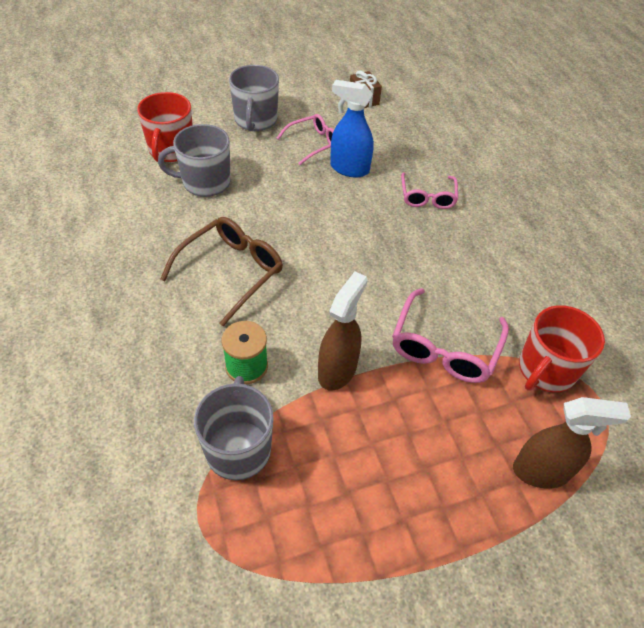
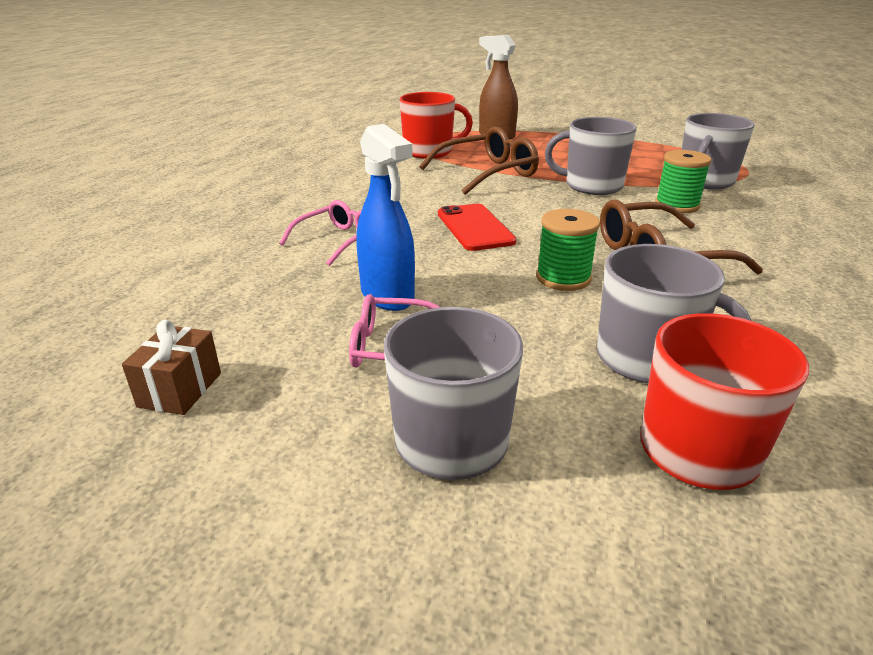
camera: 140 degrees left, 20 degrees down
(276, 222) = (563, 278): none -> green spool
(337, 370) = (592, 186): brown spray bottle -> grey mug
(368, 249) = (475, 227): none -> red phone
(444, 347) = (487, 173): pink glasses -> brown glasses

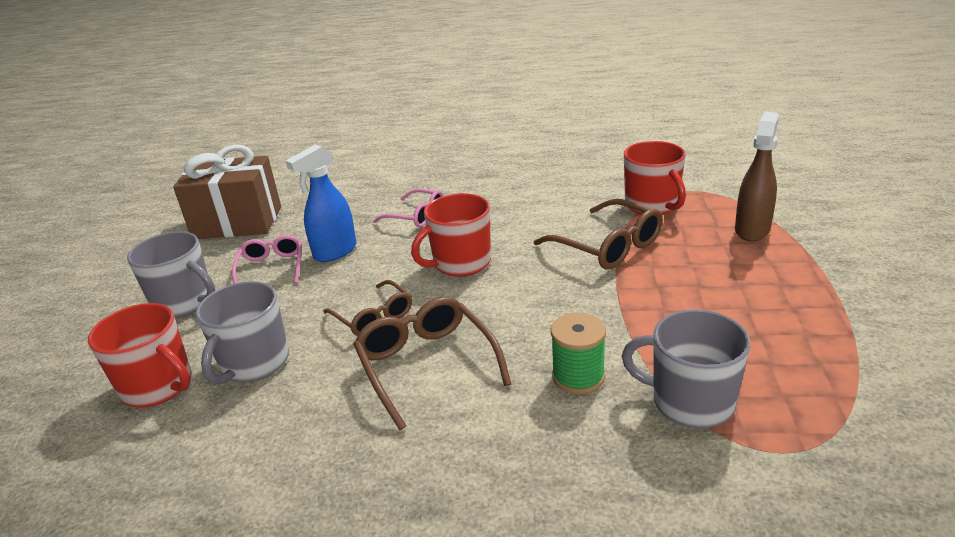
camera: 80 degrees right, 0 degrees up
(180, 390) = (237, 223): brown gift -> brown gift, size x2.25
(475, 227) = (460, 263): red phone -> red mug
(563, 278) = (373, 317): green spool -> brown glasses
(592, 186) = (609, 313): grey mug -> none

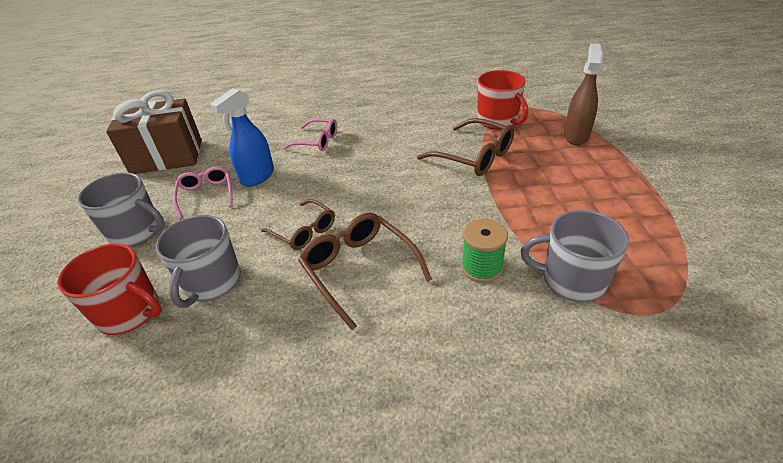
camera: 10 degrees left, 10 degrees up
(460, 263) = (363, 179): red mug -> none

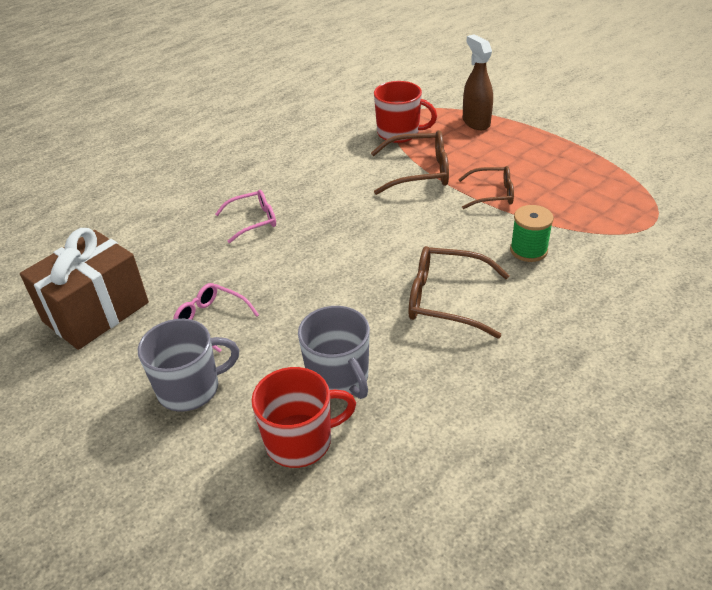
camera: 40 degrees left, 0 degrees up
(257, 177) = (241, 279): blue spray bottle -> none
(303, 231) = (359, 298): brown glasses -> brown glasses (491, 194)
(571, 280) = (591, 228): grey mug -> none

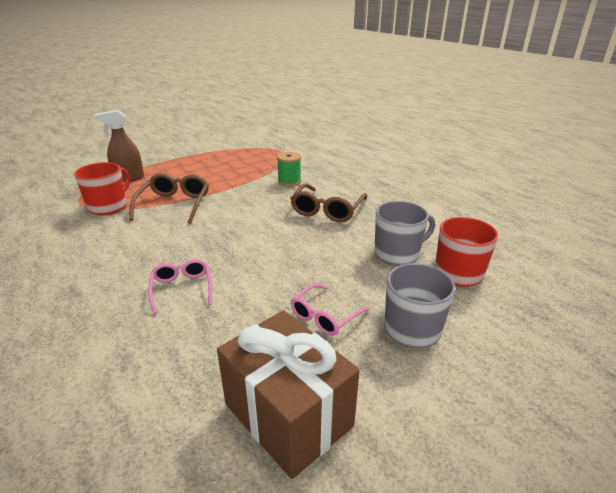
camera: 85 degrees left, 10 degrees down
(491, 194) = (224, 184): brown glasses -> none

